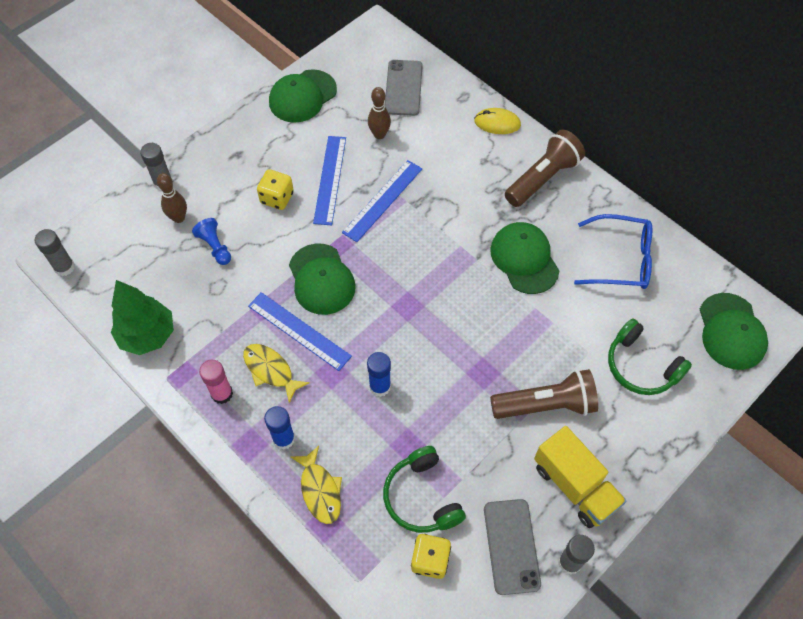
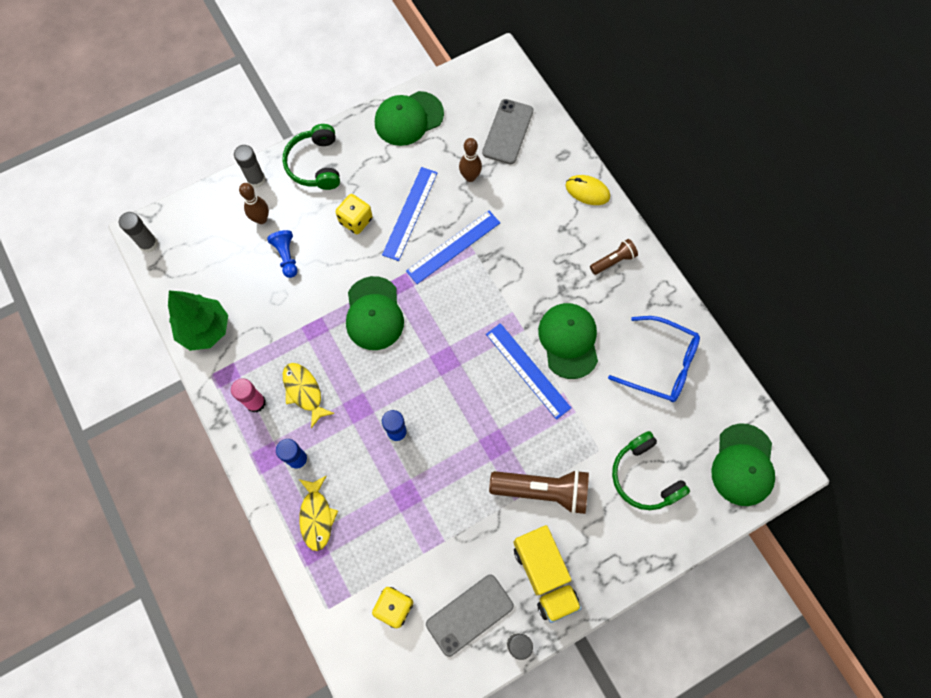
camera: 15 degrees right, 10 degrees up
(299, 331) = (340, 359): blue ruler -> blue ruler (528, 370)
(421, 497) = (404, 547): green headphones -> green headphones (315, 164)
(511, 546) = (469, 615): grey phone -> grey phone turned 45 degrees clockwise
(543, 178) = (613, 261): brown flashlight -> brown flashlight, size x0.54

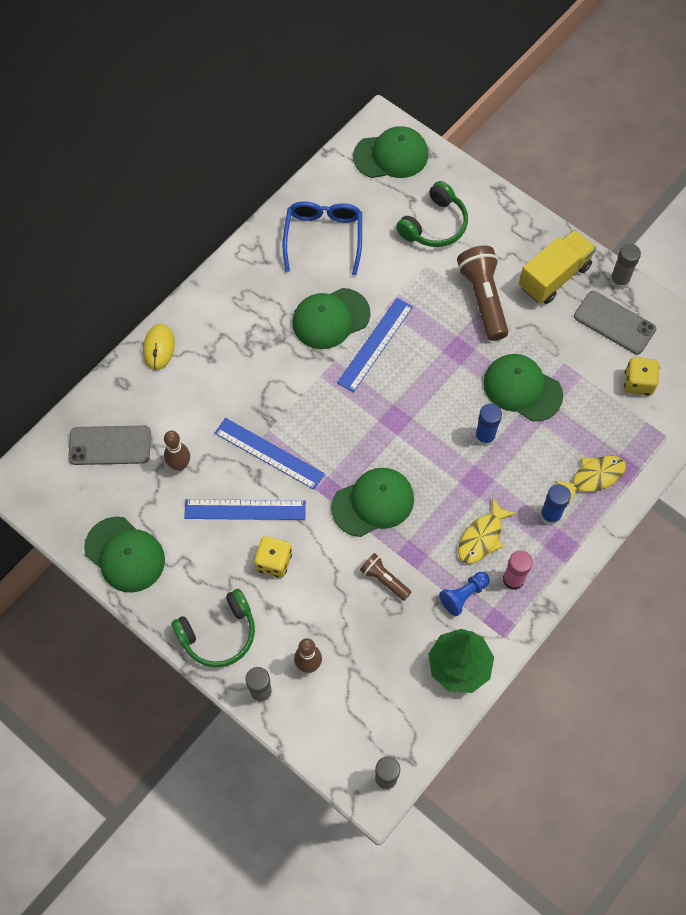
camera: 110 degrees left, 5 degrees down
(286, 256) = (343, 617): blue pawn -> blue pawn (463, 595)
(432, 488) = (522, 389): none -> green cap
(613, 261) = (230, 303): brown flashlight -> brown flashlight (384, 579)

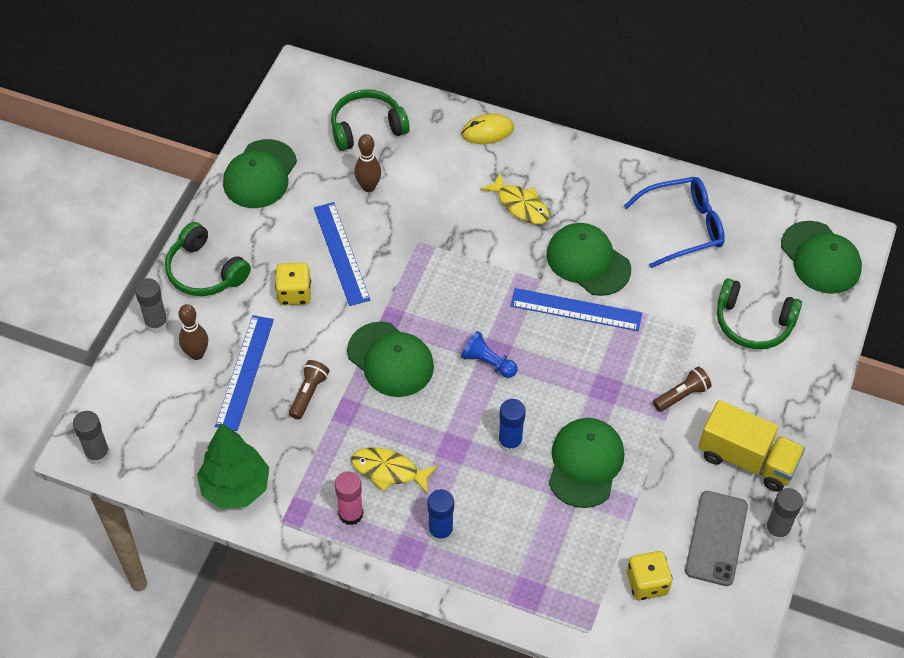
camera: 70 degrees right, 10 degrees down
(110, 445) = (367, 127): grey phone -> green headphones
(269, 453) = (410, 254): blue ruler -> blue ruler (245, 372)
(463, 595) = (316, 471): blue pawn -> blue pawn (488, 362)
(483, 298) = (682, 395): brown flashlight -> brown flashlight, size x0.54
(594, 477) = (505, 564): yellow fish -> yellow fish (520, 205)

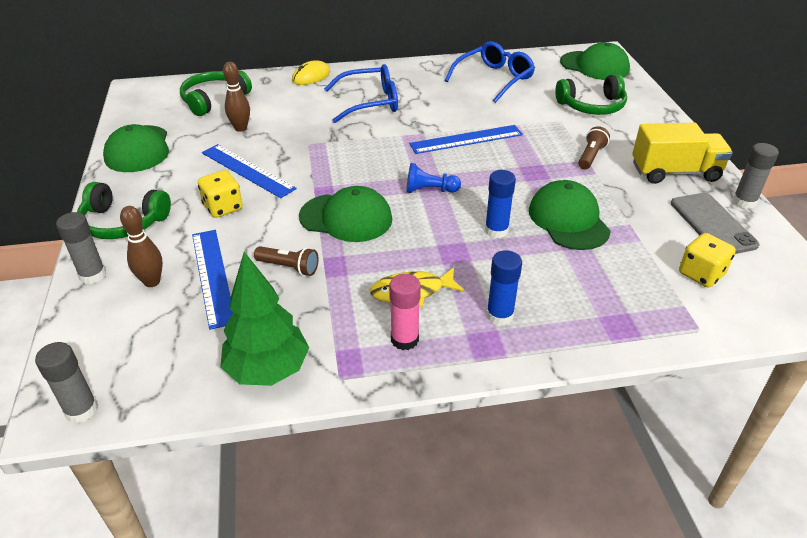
camera: 30 degrees left, 15 degrees down
(309, 393) = (289, 267): brown flashlight -> brown flashlight turned 120 degrees clockwise
(520, 205) = (370, 102): yellow fish -> blue glasses
(588, 261) = (448, 113): green cap -> none

